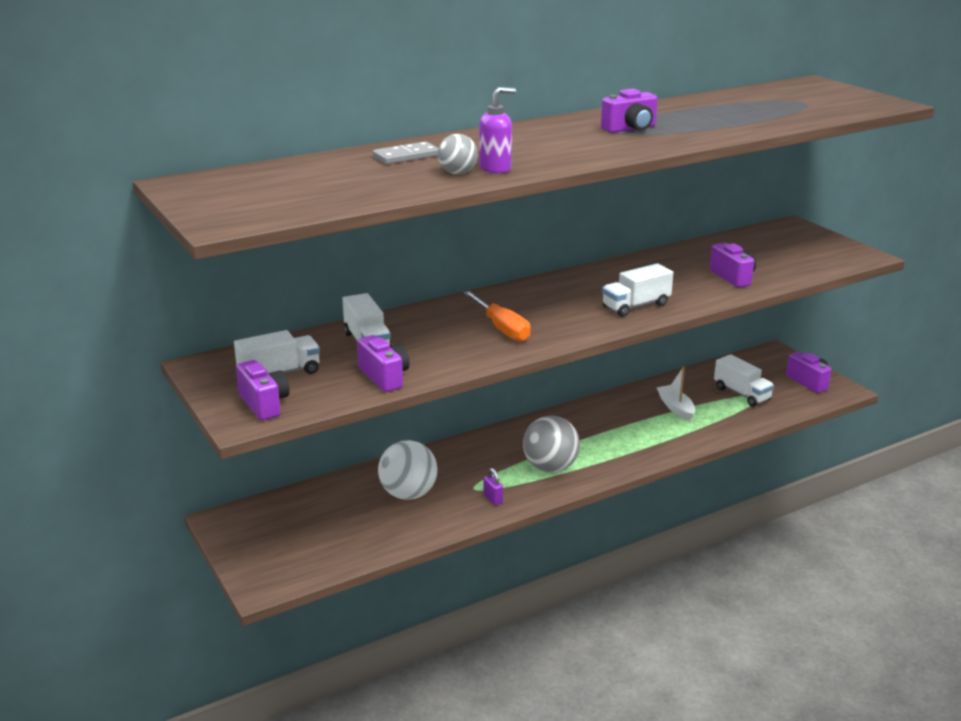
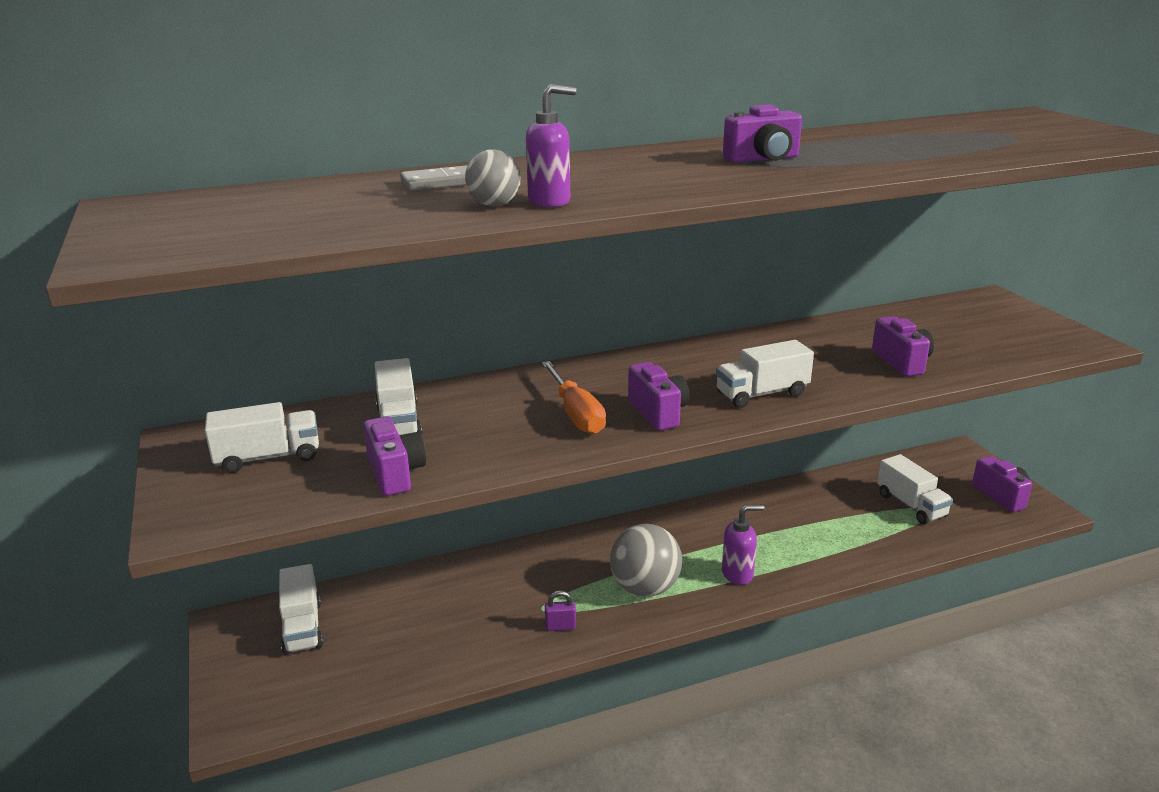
camera: 10 degrees right, 0 degrees up
(264, 404) = (223, 501): purple camera -> purple camera (658, 412)
(286, 517) = (302, 627): none -> white truck
(408, 494) = (459, 609): white ball -> none
(493, 499) = (560, 627): purple padlock -> purple padlock turned 75 degrees counterclockwise
(619, 452) = (738, 574): none -> purple soap dispenser
(675, 408) = (822, 517): white boat -> none

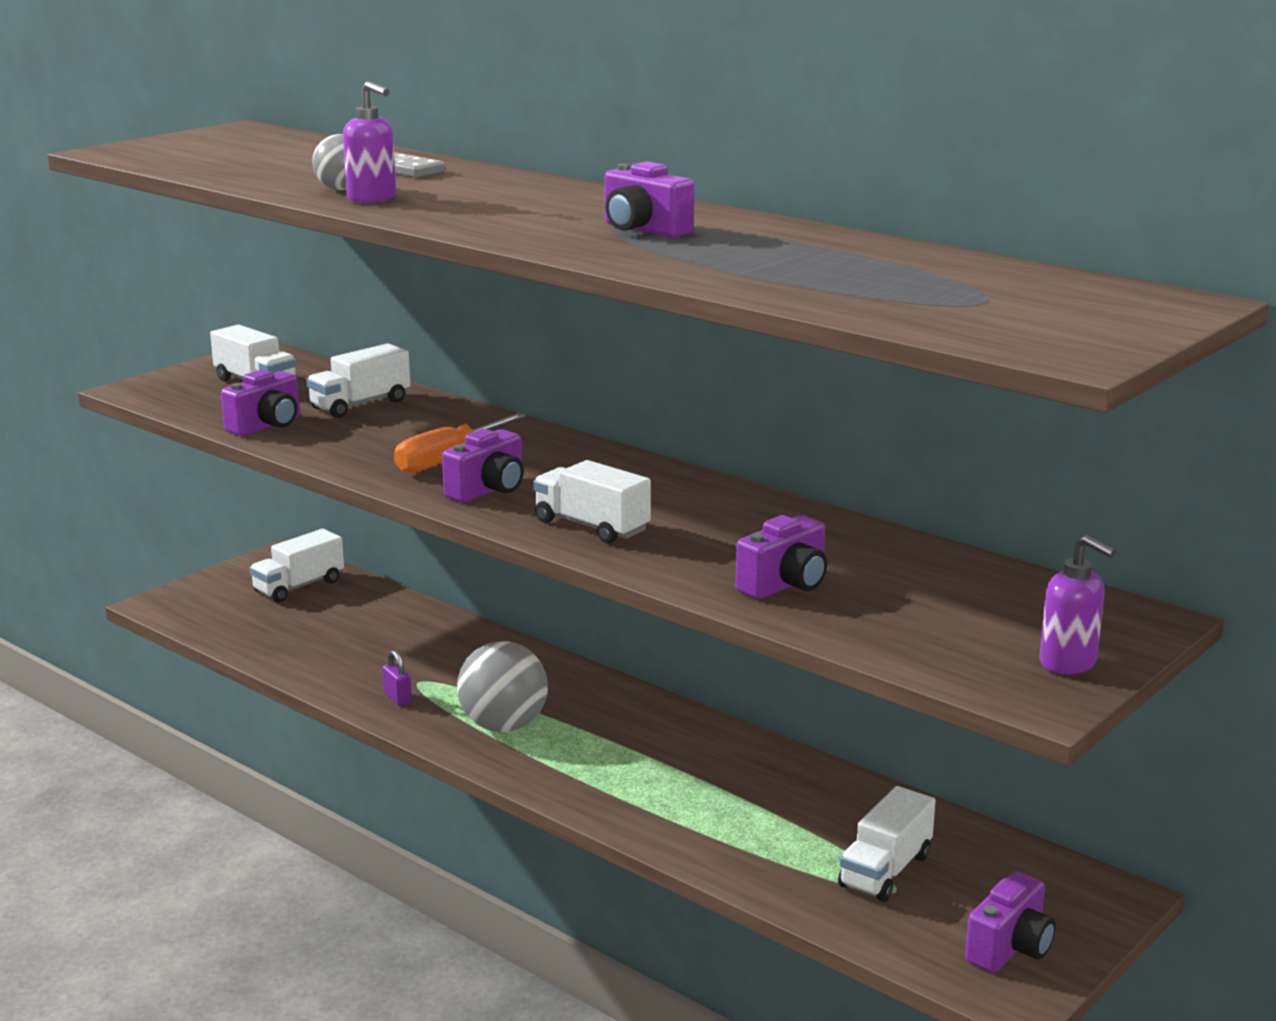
camera: 60 degrees right, 5 degrees down
(738, 574) = (584, 774): purple soap dispenser -> purple soap dispenser (1068, 663)

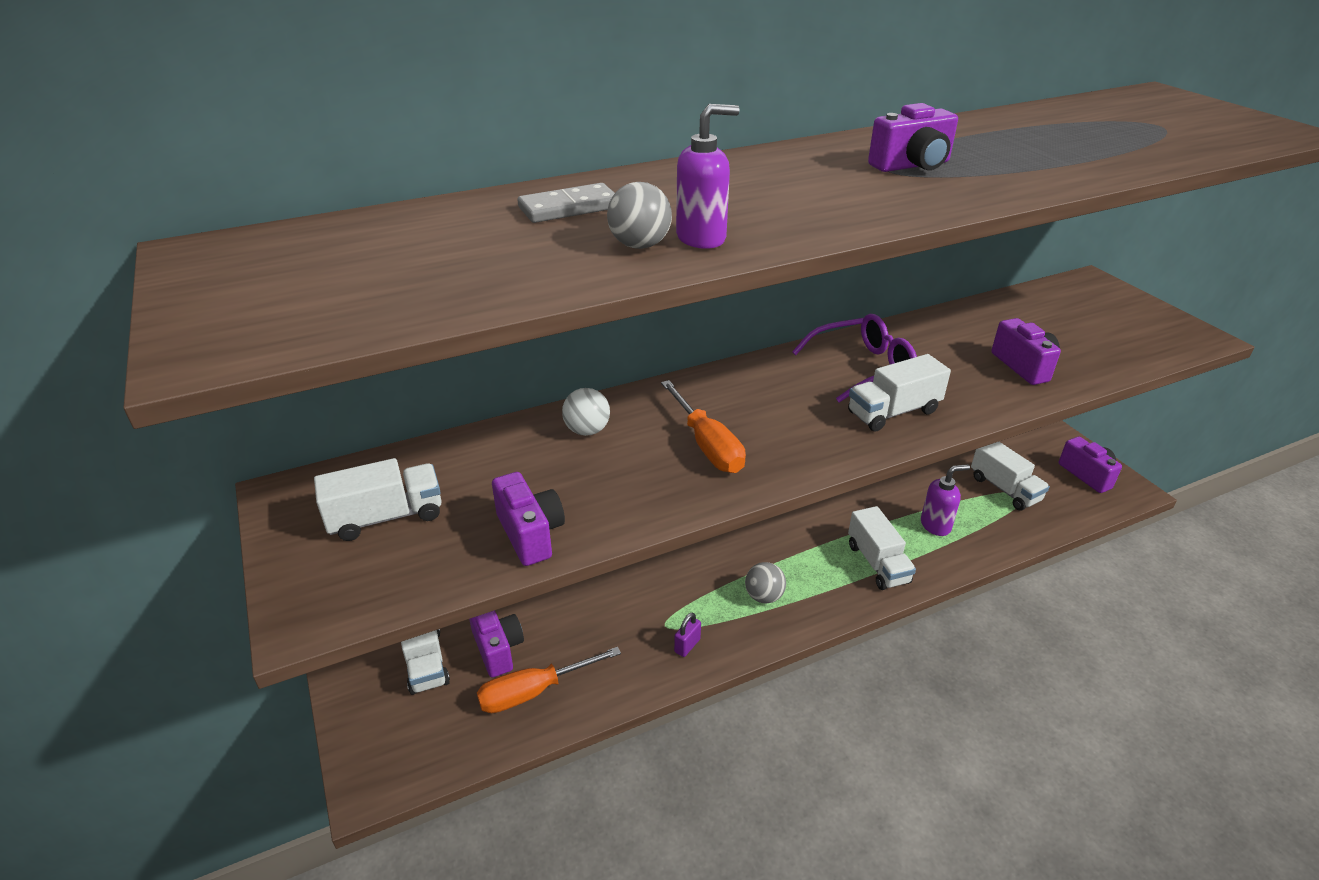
camera: 65 degrees left, 15 degrees up
(291, 640) = (534, 692): none -> orange screwdriver
(360, 404) = (520, 462): white truck -> white truck (877, 563)
(397, 698) = (687, 645): purple padlock -> purple padlock turned 45 degrees counterclockwise
(429, 416) = (587, 430): none -> white ball
(488, 490) = (792, 440): purple camera -> purple camera (497, 648)
(503, 726) = (764, 596): grey ball -> grey ball, size x0.57
(677, 503) = (863, 368): none -> purple glasses
(1068, 663) = (1150, 316): purple soap dispenser -> purple soap dispenser (936, 525)

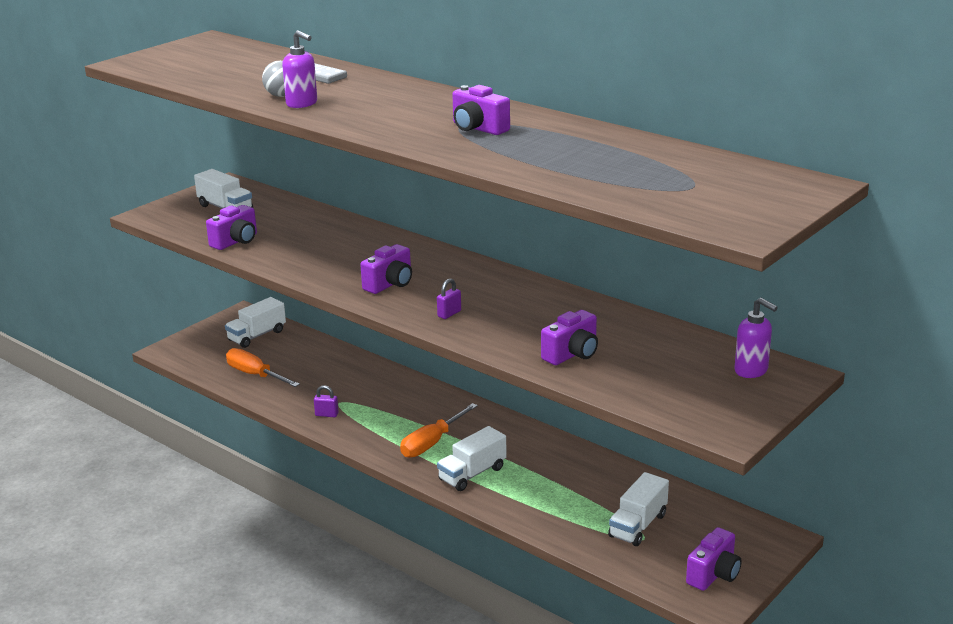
camera: 65 degrees right, 10 degrees down
(497, 648) = (280, 353): purple camera -> purple camera (390, 284)
(587, 430) = (341, 231): white ball -> none
(707, 445) = (355, 265): orange screwdriver -> orange screwdriver (432, 443)
(764, 596) = (395, 432): grey ball -> none
(863, 368) = (503, 295): purple glasses -> none
(893, 412) = (449, 314): white truck -> purple padlock
(936, 525) = (547, 495): purple soap dispenser -> purple soap dispenser (751, 371)

